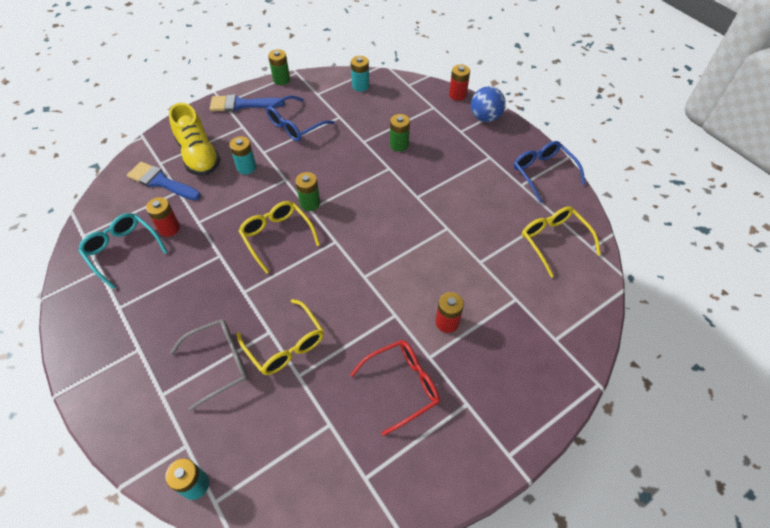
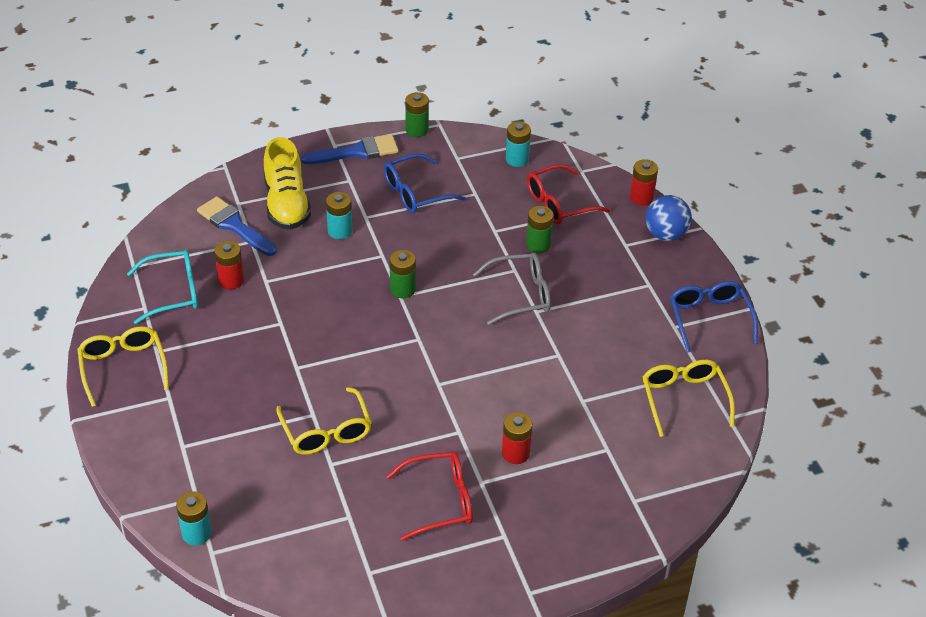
camera: 15 degrees right, 10 degrees down
(122, 250) = (173, 293): turquoise glasses -> turquoise glasses turned 105 degrees clockwise
(220, 363) = (251, 431): grey glasses -> grey glasses (521, 295)
(242, 104) = (356, 152): blue brush -> blue brush turned 150 degrees clockwise
(277, 236) = (352, 317): yellow glasses -> yellow glasses (123, 367)
(402, 111) = (559, 204): none -> red glasses

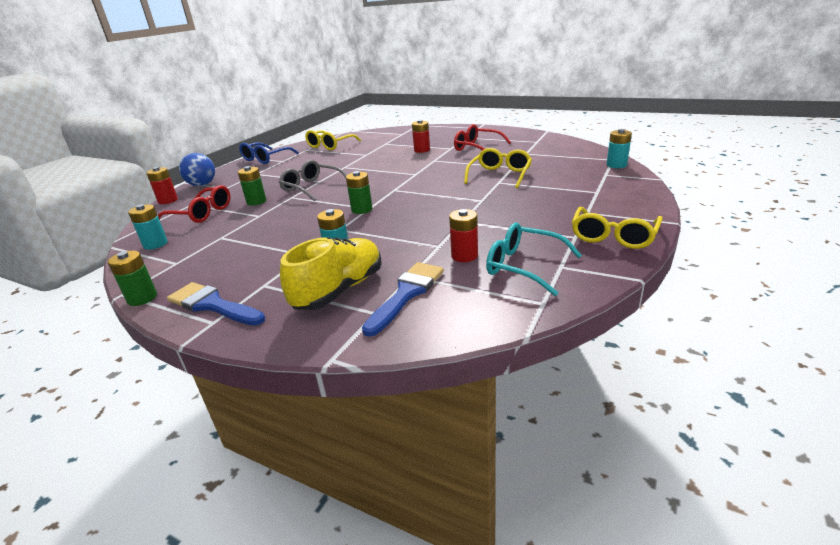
camera: 130 degrees left, 15 degrees down
(234, 225) = (406, 294): blue brush -> blue brush turned 150 degrees counterclockwise
(415, 193) = (247, 254): blue glasses -> none

